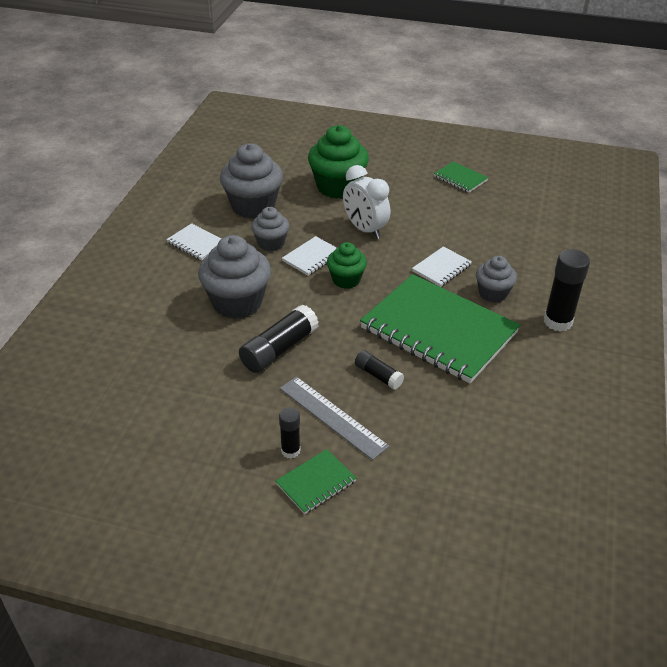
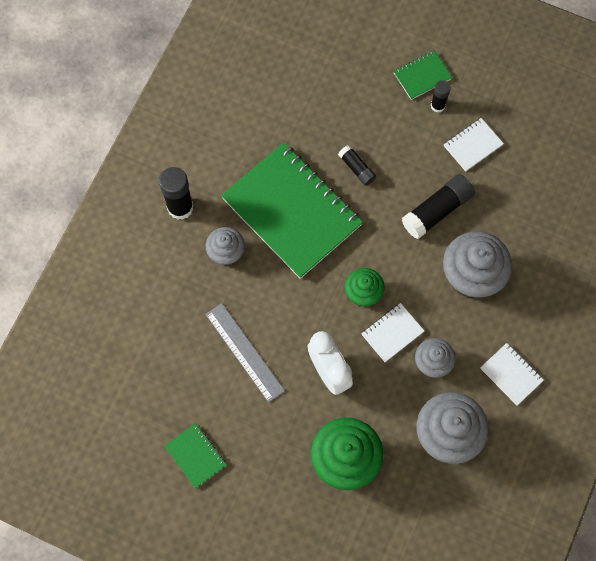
camera: 170 degrees left, 30 degrees up
(332, 417) = (401, 132): grey ruler -> grey ruler (245, 352)
(441, 268) = (264, 296): white notebook -> white notebook (472, 145)

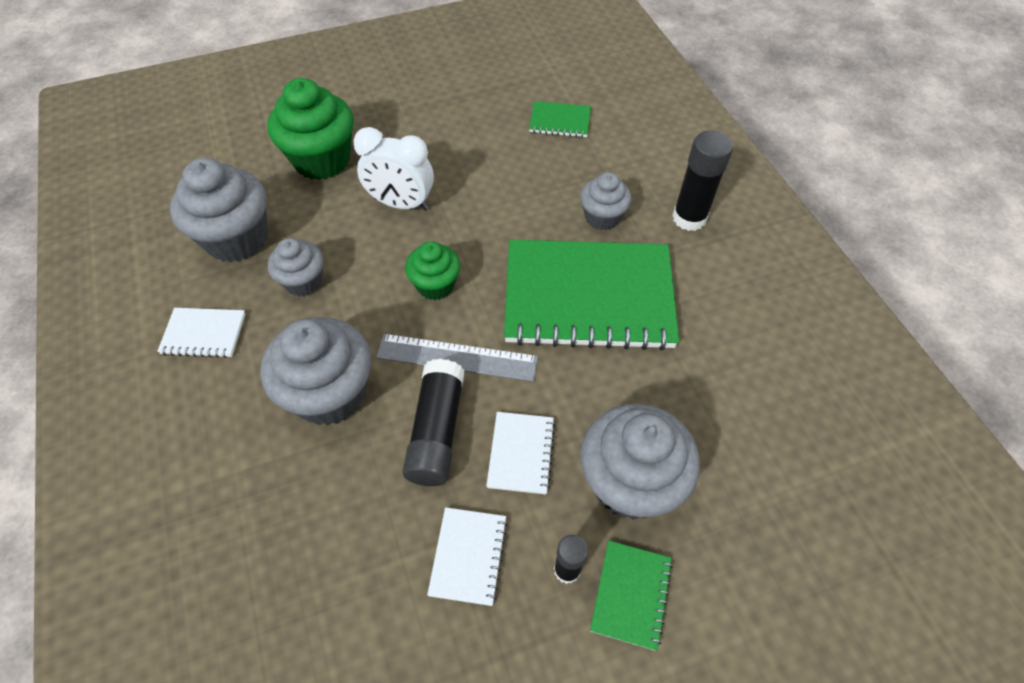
camera: 135 degrees right, 15 degrees down
(195, 456) = (451, 85): green notebook -> green notebook (560, 121)
(245, 352) = (493, 165): grey ruler -> grey ruler (457, 358)
(356, 168) = (575, 397): black glue stick -> none
(375, 113) = (629, 482): none -> grey cupcake
(392, 333) = (370, 275): white notebook -> white notebook (521, 453)

